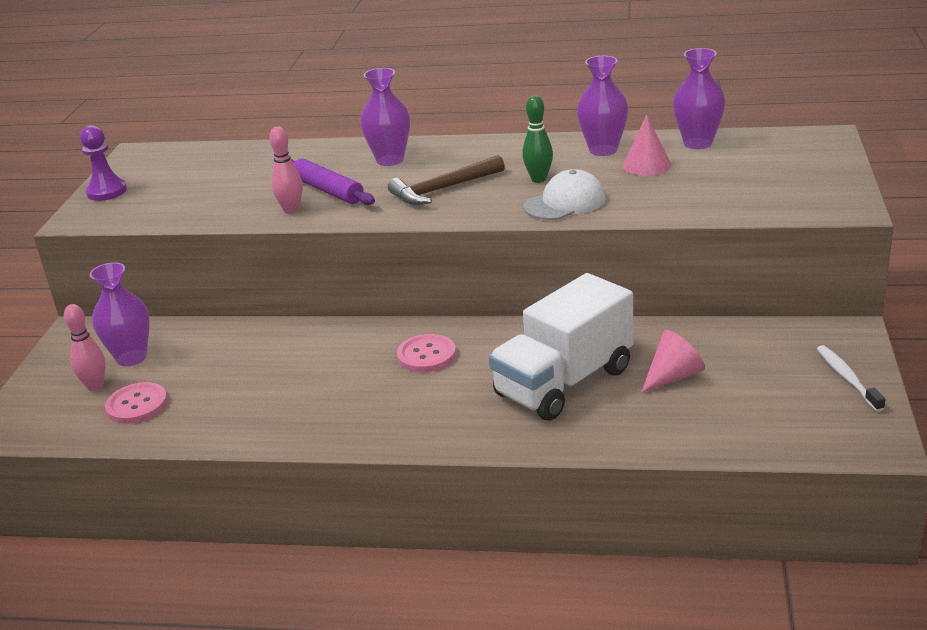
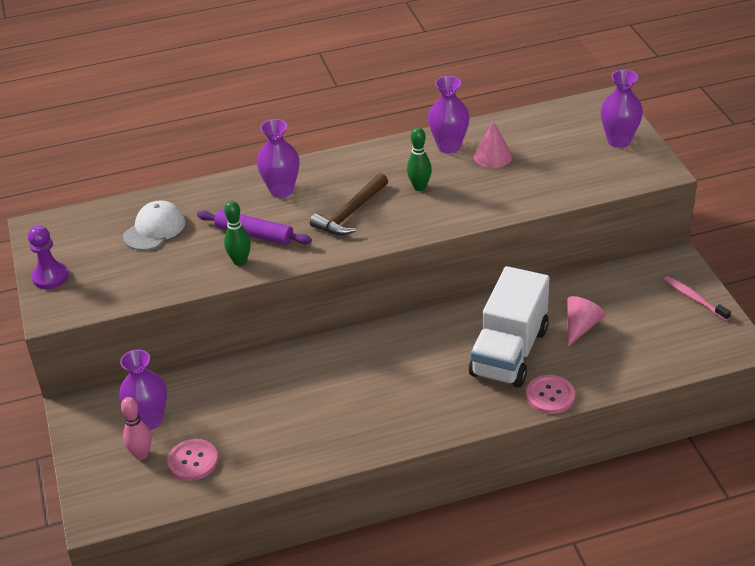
camera: 25 degrees left, 10 degrees up
(291, 210) = (240, 261): pink bowling pin -> green bowling pin
(426, 355) = (392, 355): pink button -> pink button (550, 396)
(565, 202) = (456, 207): white cap -> white cap (154, 229)
(698, 143) = (516, 126): purple vase -> purple vase (619, 141)
(847, 378) = (694, 298): white toothbrush -> pink toothbrush

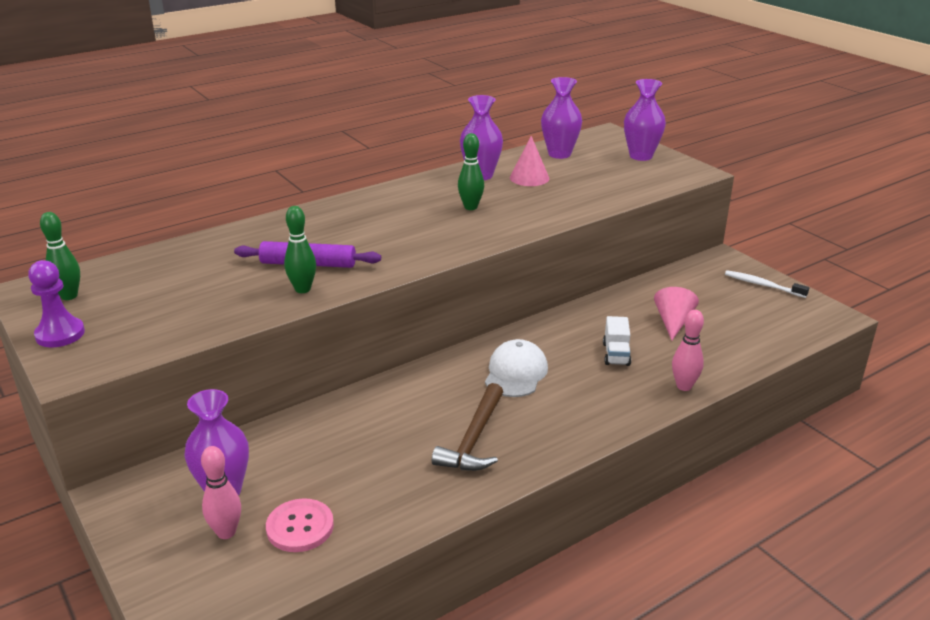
camera: 20 degrees left, 10 degrees down
(65, 239) = (69, 296): none -> green bowling pin
(154, 229) = (184, 273): white cap -> white cap (516, 373)
(281, 190) = (321, 225): purple vase -> purple vase (559, 154)
(350, 213) = (408, 234): brown hammer -> brown hammer (473, 439)
(509, 352) = (616, 354): white truck -> white truck, size x0.41
(550, 396) = (684, 386): pink button -> pink bowling pin
(694, 298) = (763, 285): pink toothbrush -> white toothbrush

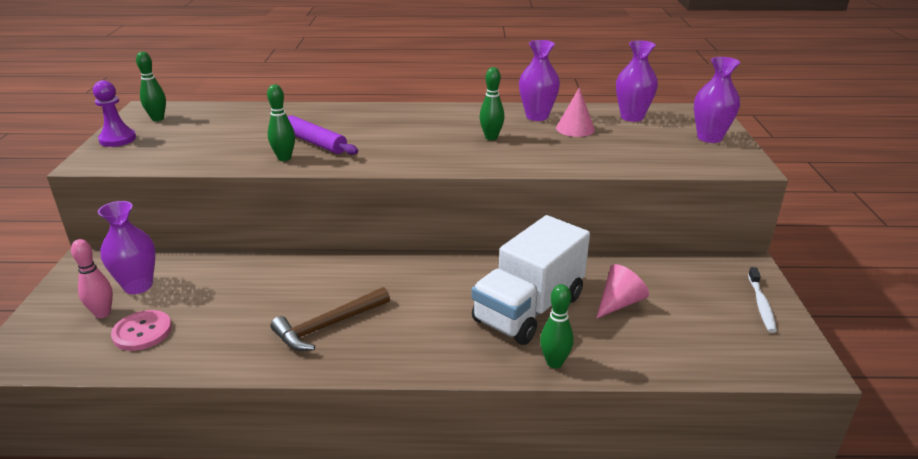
camera: 35 degrees right, 0 degrees up
(516, 373) = (426, 289): white cap -> none
(616, 354) = (529, 309): white truck -> white truck, size x2.42
(684, 386) = (554, 363): pink bowling pin -> green bowling pin
(763, 285) = (761, 304): white toothbrush -> white toothbrush turned 150 degrees counterclockwise

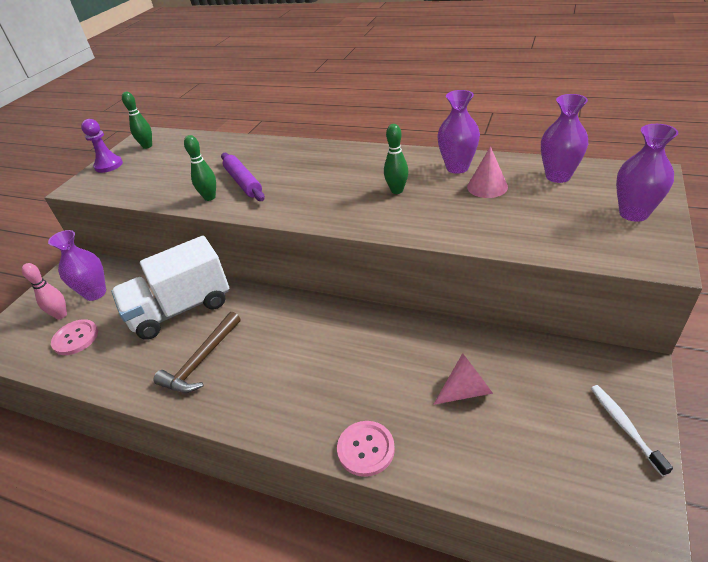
camera: 25 degrees right, 10 degrees up
(328, 326) = (201, 361): brown hammer -> brown hammer turned 45 degrees counterclockwise
(529, 309) = (375, 379): white truck -> white truck (181, 309)
(554, 363) = (366, 449): green bowling pin -> pink button
(761, 304) = (624, 427): white toothbrush -> white toothbrush turned 135 degrees clockwise

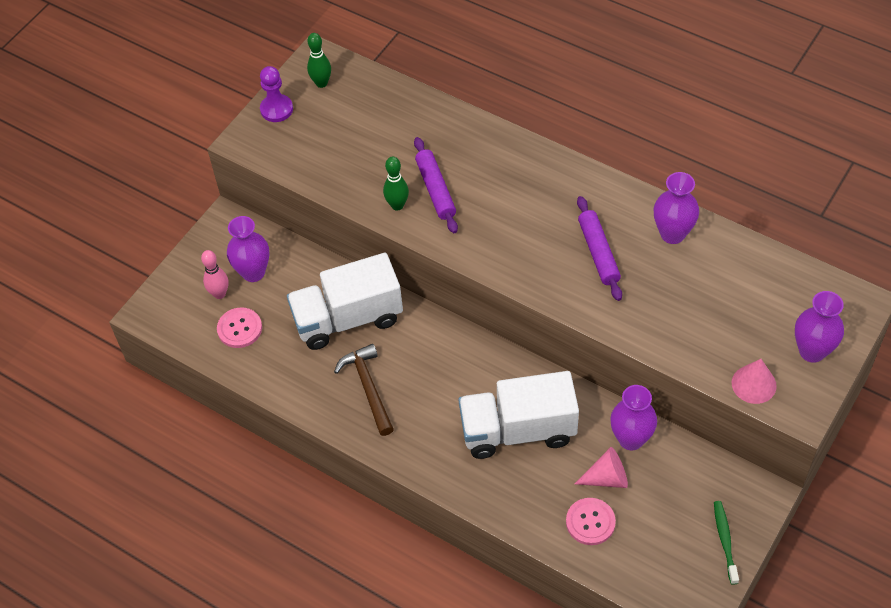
camera: 10 degrees right, 15 degrees up
(201, 361) = (368, 387): brown hammer -> brown hammer turned 120 degrees clockwise
(359, 366) = (518, 430): none -> white truck
(366, 449) = (506, 509): pink button -> pink button (590, 522)
(397, 190) = (598, 252): green bowling pin -> purple rolling pin
(487, 187) = (691, 273): pink cone -> pink cone (754, 384)
(558, 176) = (769, 278): purple vase -> purple vase (631, 439)
(624, 427) = (725, 541): white toothbrush -> green toothbrush

